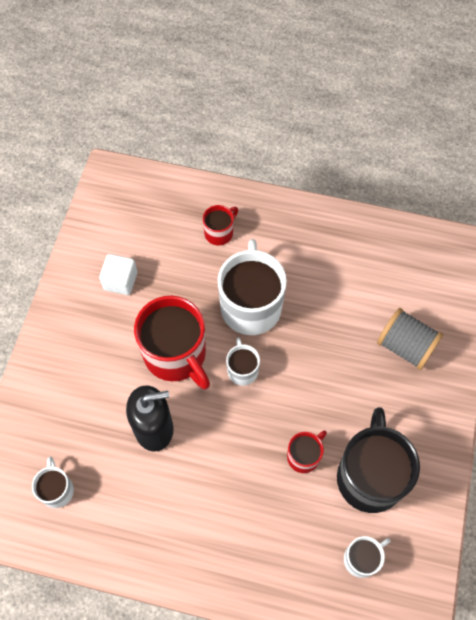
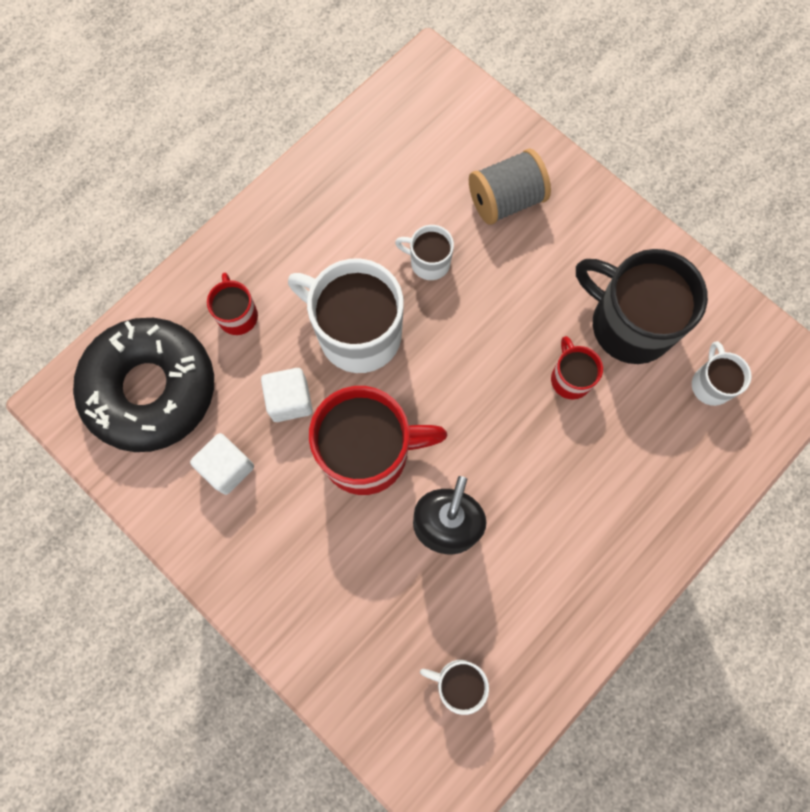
camera: 60 degrees left, 10 degrees up
(144, 214) = (151, 389): none -> black donut
(183, 292) = (290, 400): none -> white cube
(242, 370) = (432, 387): white mug -> white mug (429, 262)

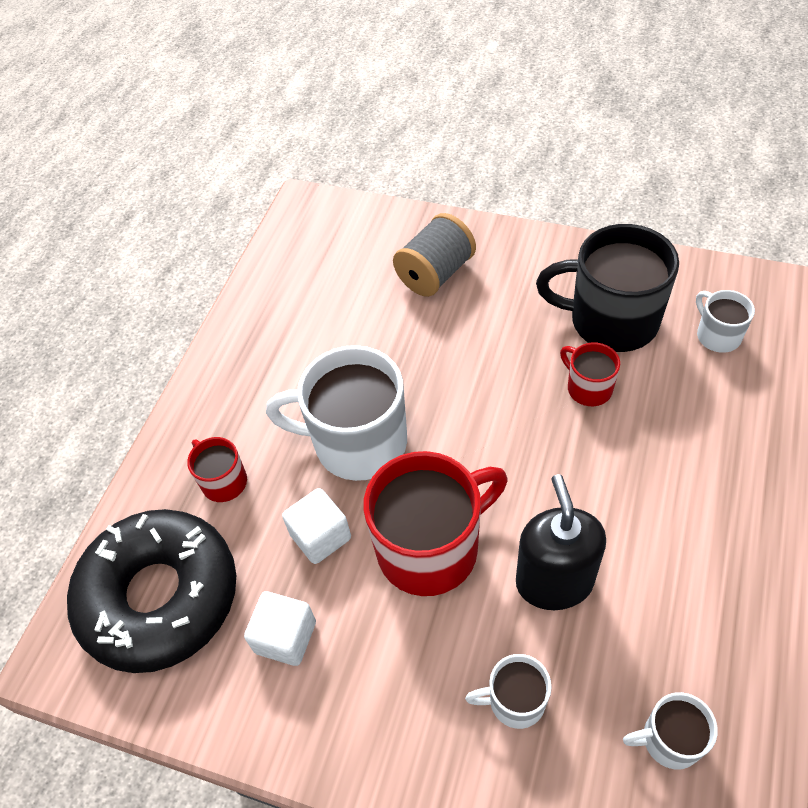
camera: 20 degrees left, 20 degrees down
(429, 262) = (393, 351): white mug -> white mug (515, 700)

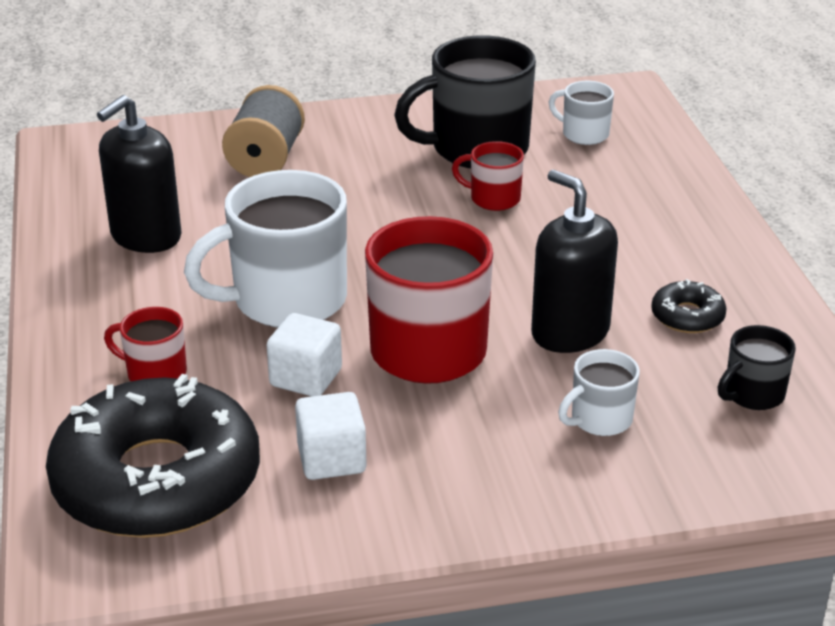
camera: 35 degrees left, 20 degrees down
(301, 329) = (145, 236): none -> black soap dispenser
(669, 739) = (753, 394): white mug -> black mug
(670, 609) = (687, 316): none -> black donut

